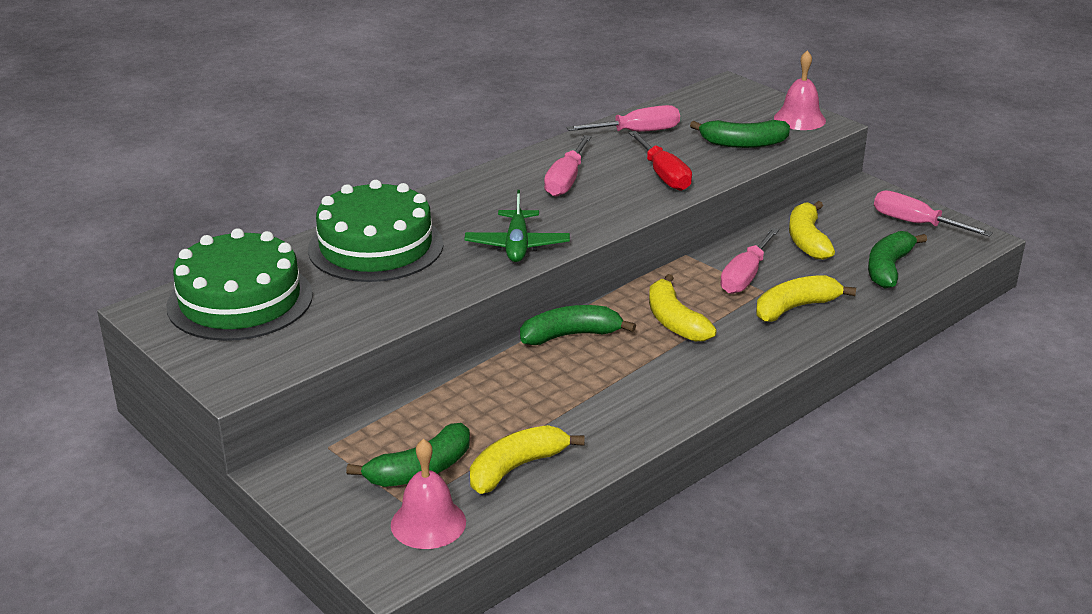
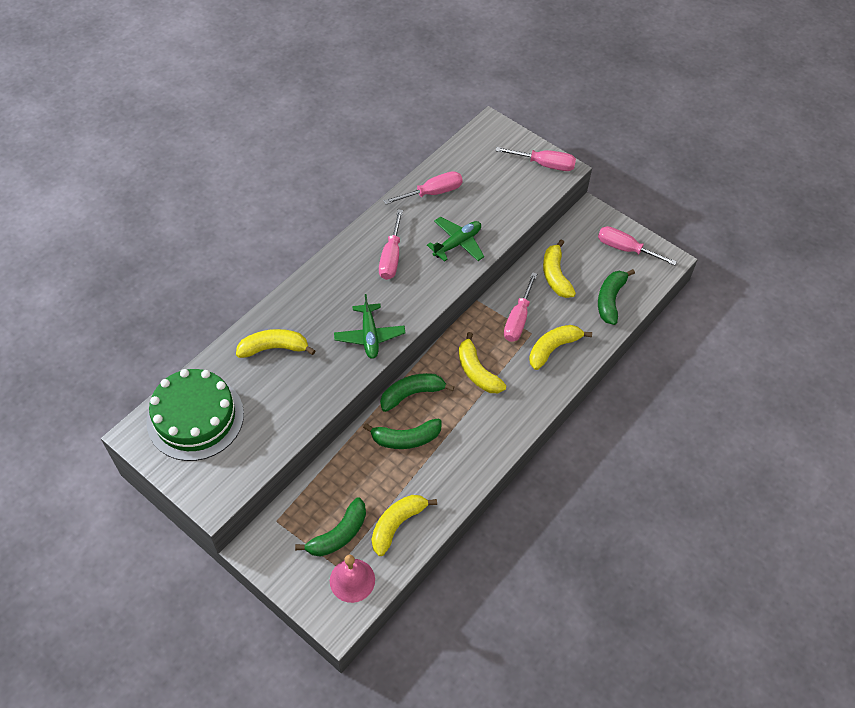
camera: 10 degrees left, 25 degrees up
(376, 246) = (274, 348): green cake -> yellow banana
(663, 175) = (457, 243): red screwdriver -> green plane
(743, 143) = (508, 199): green banana -> green banana (406, 439)
(799, 119) = (544, 164): pink bell -> pink screwdriver

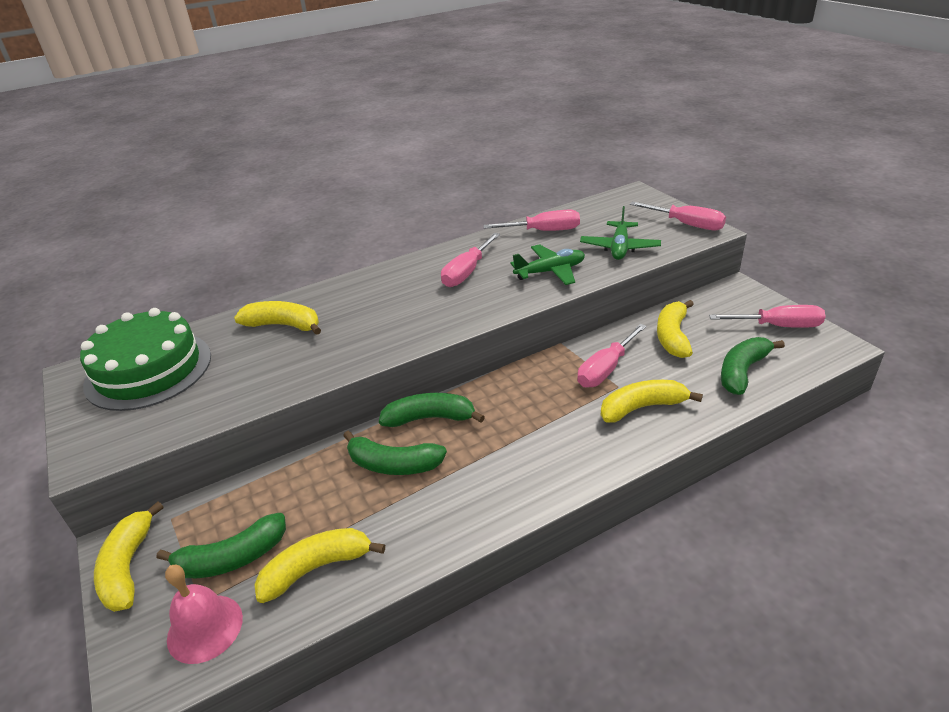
camera: 25 degrees right, 20 degrees down
(369, 336) = (397, 333): green plane -> green plane (619, 248)
(477, 371) = (526, 412): yellow banana -> yellow banana (128, 567)
(625, 249) = (778, 326): pink screwdriver -> pink screwdriver turned 135 degrees clockwise

